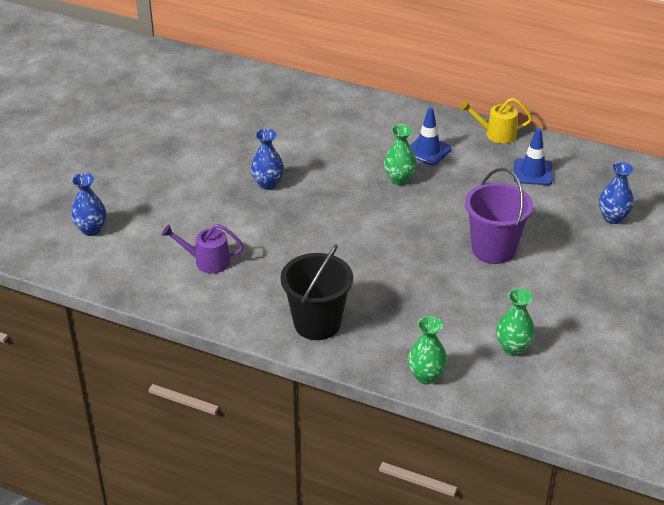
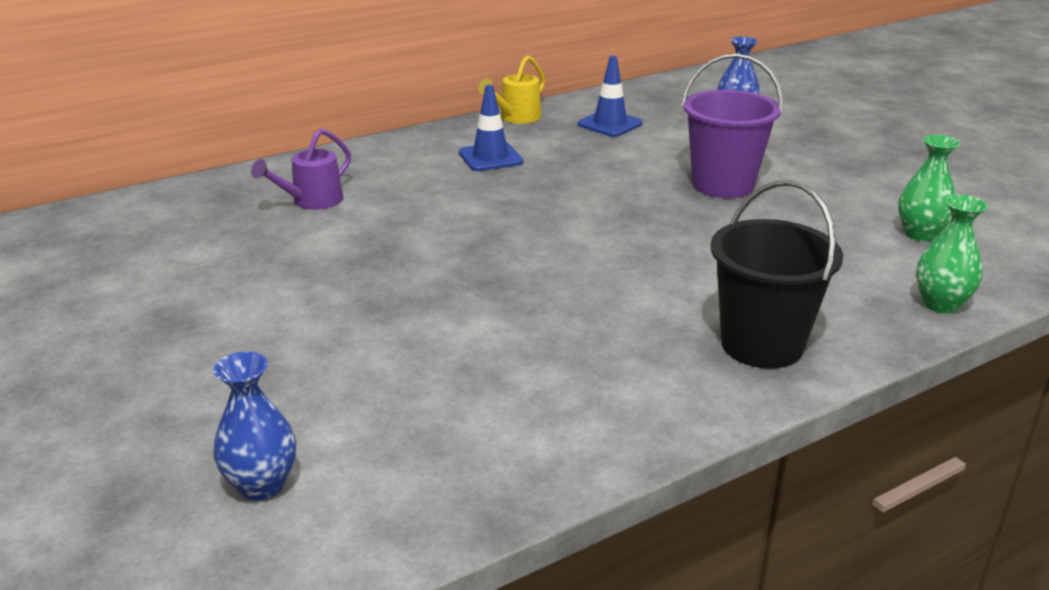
camera: 55 degrees left, 10 degrees down
(206, 261) = (511, 389): purple watering can -> purple watering can (311, 201)
(268, 184) = (397, 274): blue vase -> none
(399, 179) = (520, 189): green vase -> none

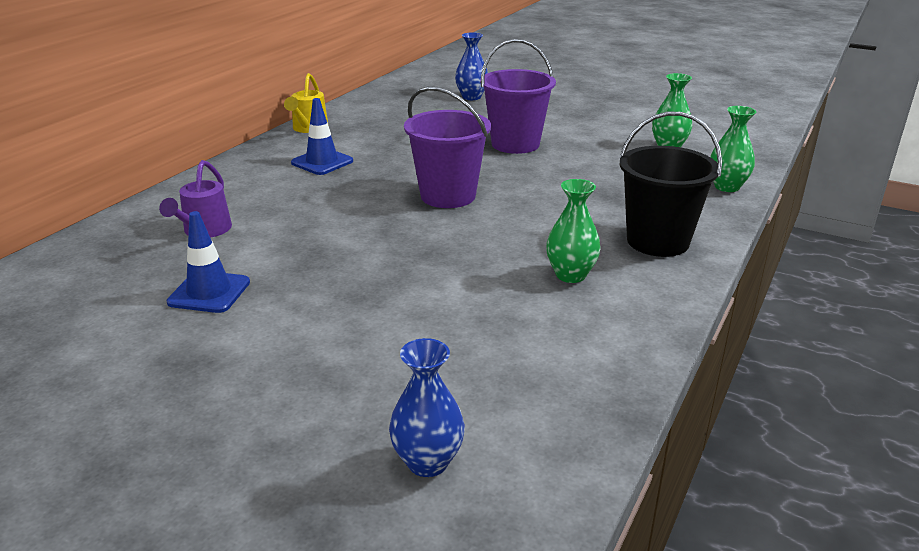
camera: 30 degrees left, 0 degrees up
(578, 226) = (448, 196): none -> purple bucket
(610, 124) = (387, 119): blue traffic cone -> blue traffic cone (209, 292)
(611, 352) = (570, 275): none -> green vase

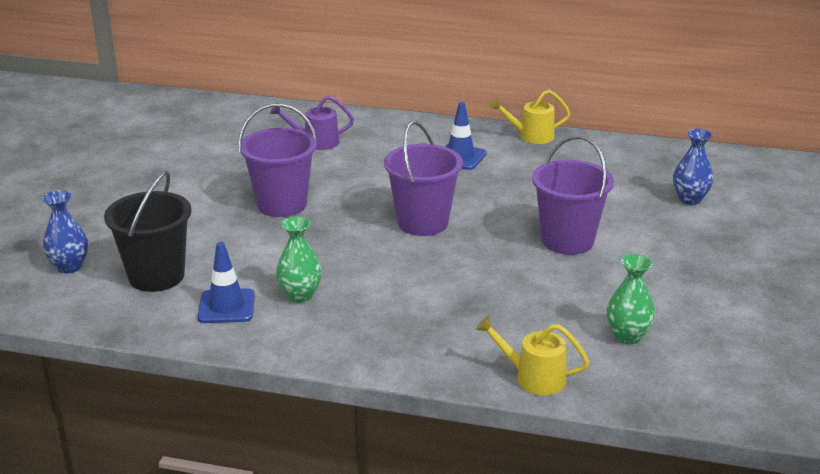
camera: 75 degrees right, 0 degrees up
(209, 292) = (233, 164): blue traffic cone -> blue traffic cone (226, 306)
(352, 267) = (282, 204): none -> purple bucket
(657, 241) = (379, 336): black bucket -> black bucket (156, 276)
(727, 187) = (532, 378): green vase -> yellow watering can

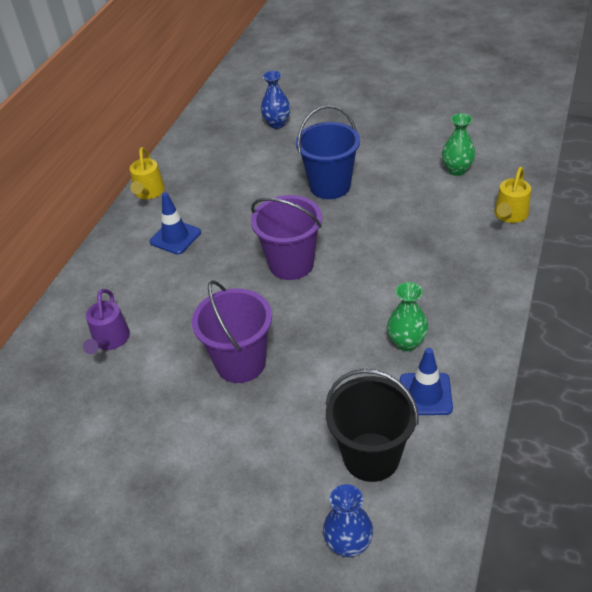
camera: 80 degrees left, 15 degrees up
(567, 240) = (330, 186): purple bucket -> blue bucket

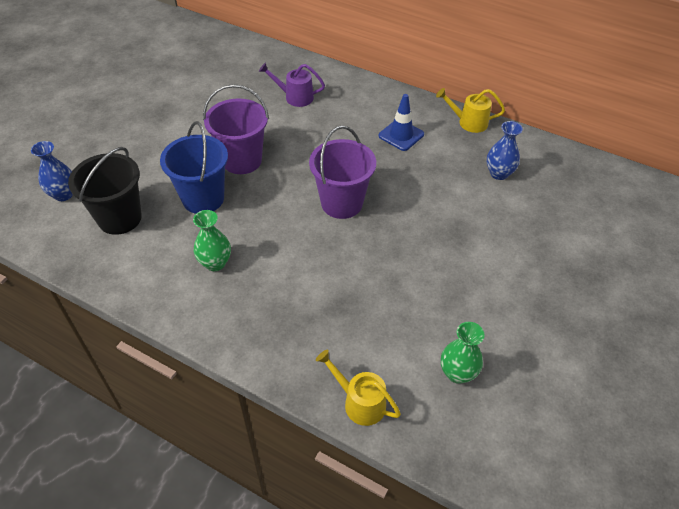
camera: 95 degrees right, 5 degrees up
(277, 124) = (575, 222): blue vase -> blue vase (499, 173)
(330, 186) = (451, 249): blue bucket -> blue bucket (203, 198)
(425, 394) = (156, 263): blue traffic cone -> none

